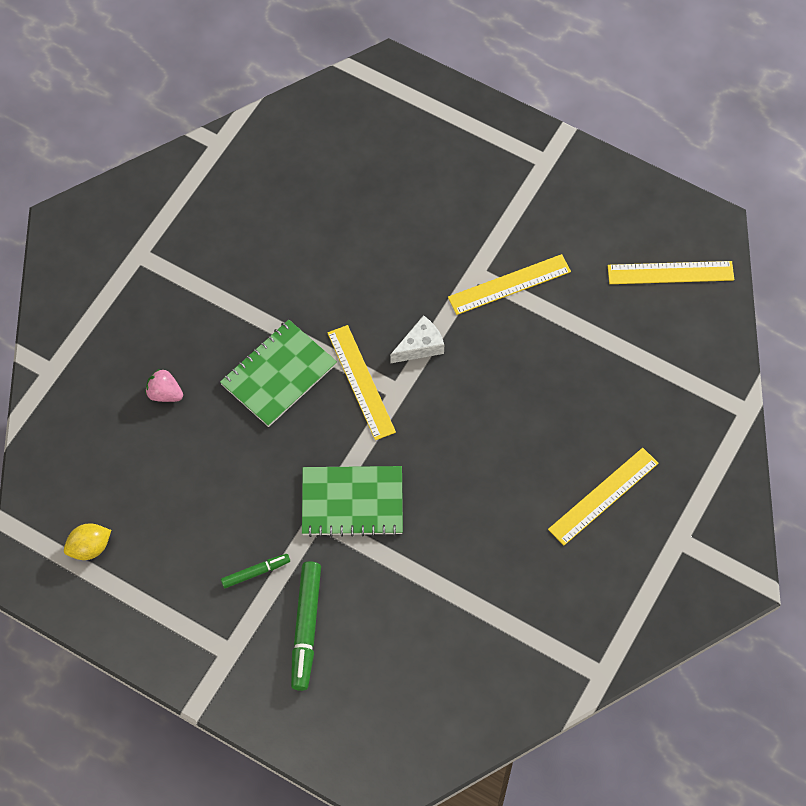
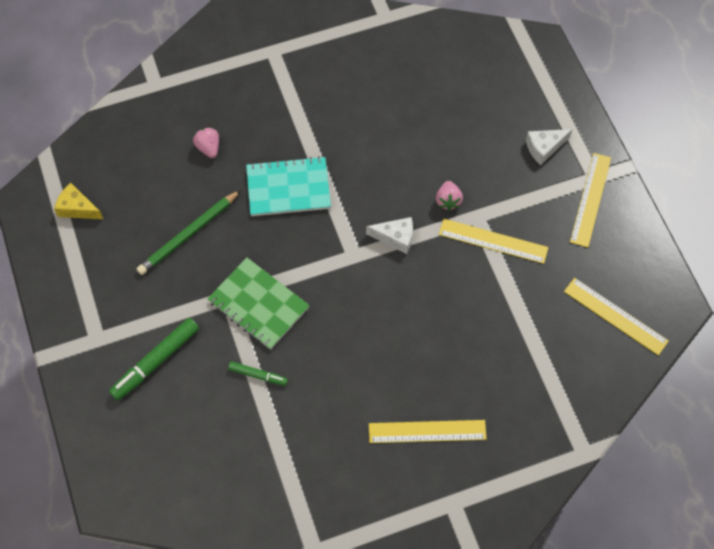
camera: 40 degrees right, 0 degrees up
(89, 547) = (77, 208): yellow lemon -> yellow cheese
(224, 489) = (189, 234): none -> green pencil
(256, 572) = (158, 301): green marker -> green marker (258, 375)
(278, 374) = (288, 188): green notebook -> turquoise notebook
(361, 382) = (335, 232): yellow ruler -> yellow ruler (590, 199)
(437, 277) = (448, 201): none -> pink strawberry
(478, 165) = (544, 148): none -> white cheese

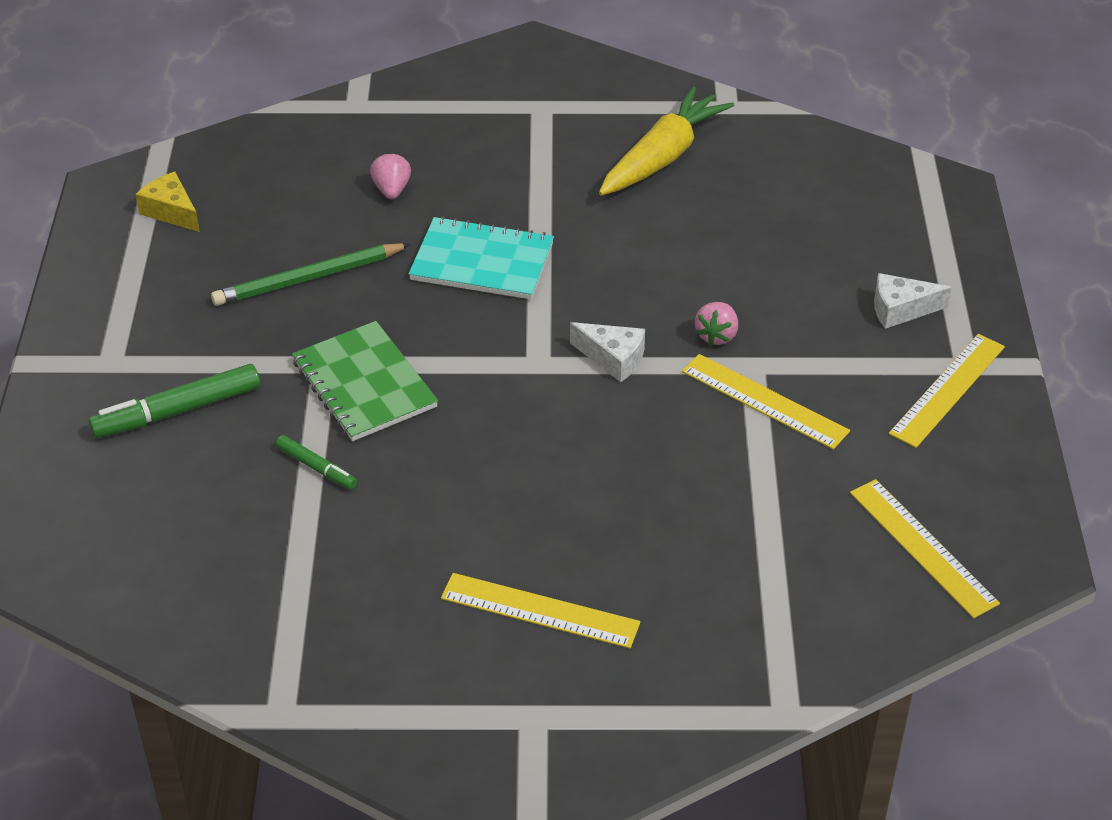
camera: 20 degrees right, 20 degrees down
(362, 70) = (662, 157): none -> yellow carrot

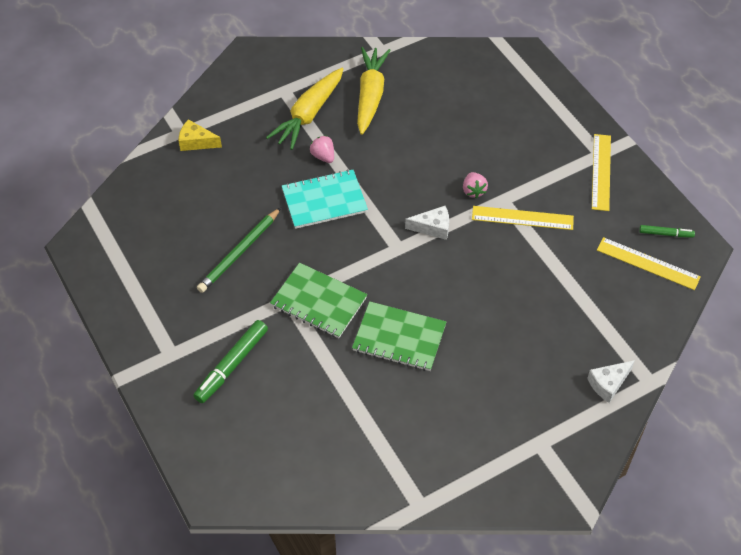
camera: 30 degrees left, 10 degrees up
(171, 211) = (128, 245): yellow cheese -> yellow cheese (196, 142)
(316, 468) = (332, 362): green marker -> green marker (666, 234)
(391, 190) = (242, 177): pink strawberry -> pink strawberry (323, 156)
(440, 479) = (399, 338): none -> green notebook
(540, 611) = (501, 386): yellow ruler -> none
(552, 148) = (309, 114): none -> yellow carrot
(900, 309) = (549, 136): white cheese -> white cheese (608, 384)

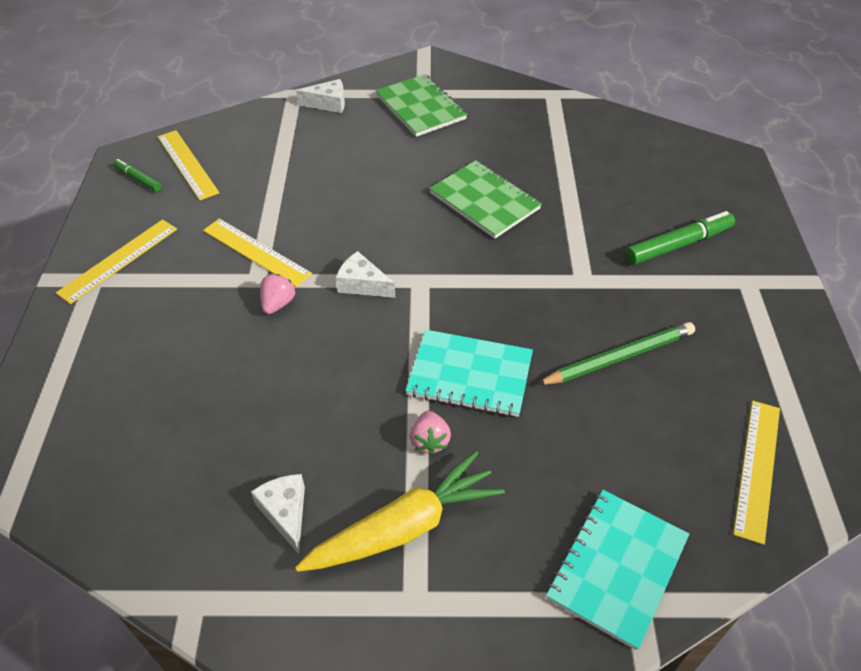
camera: 150 degrees left, 5 degrees down
(136, 221) = (757, 468): none -> yellow ruler
(196, 142) = (617, 568): yellow cheese -> turquoise notebook
(318, 302) = (549, 264): green notebook -> green notebook (420, 107)
(370, 95) = (285, 513): yellow carrot -> white cheese

